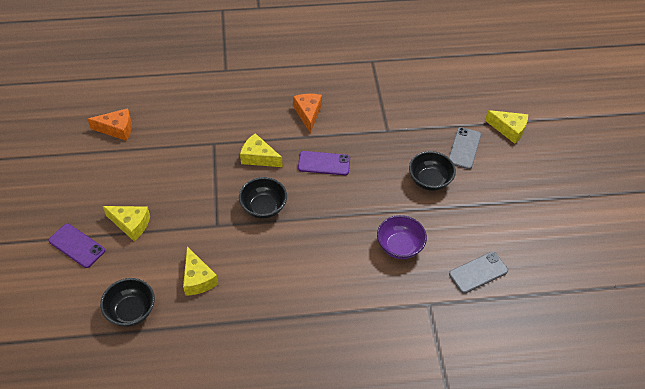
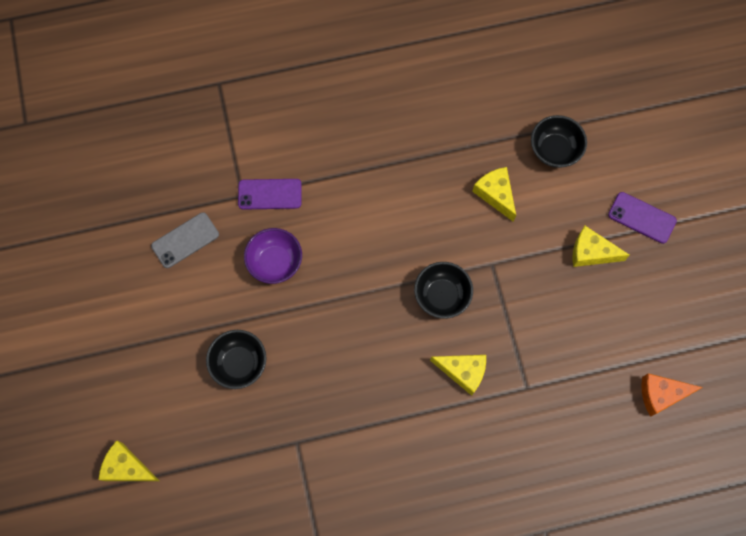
camera: 175 degrees right, 20 degrees up
(308, 114) = (409, 458): orange cheese -> none
(324, 163) = (377, 373): purple phone -> purple phone (270, 194)
(464, 148) = (191, 424): grey phone -> none

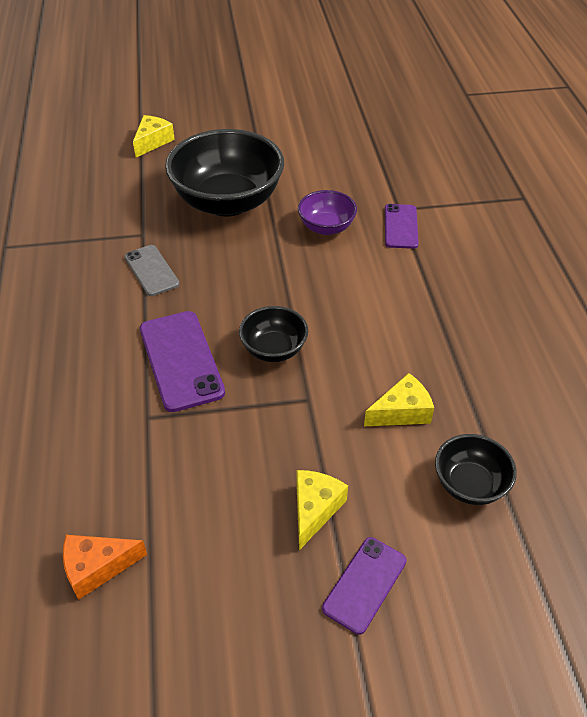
camera: 95 degrees right, 25 degrees down
(185, 240) = (353, 174): grey phone -> grey phone (151, 270)
(239, 363) = (228, 202): black bowl -> black bowl, size x2.02
(463, 372) = (181, 360): yellow cheese -> purple phone
(661, 395) = (97, 568): orange cheese -> orange cheese turned 105 degrees counterclockwise

